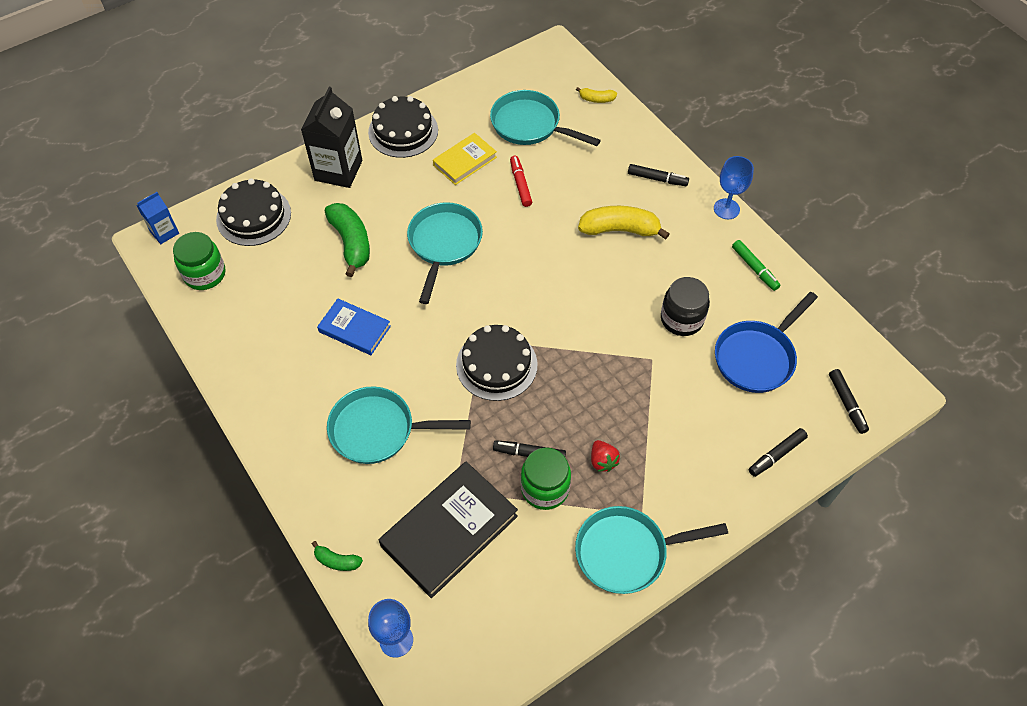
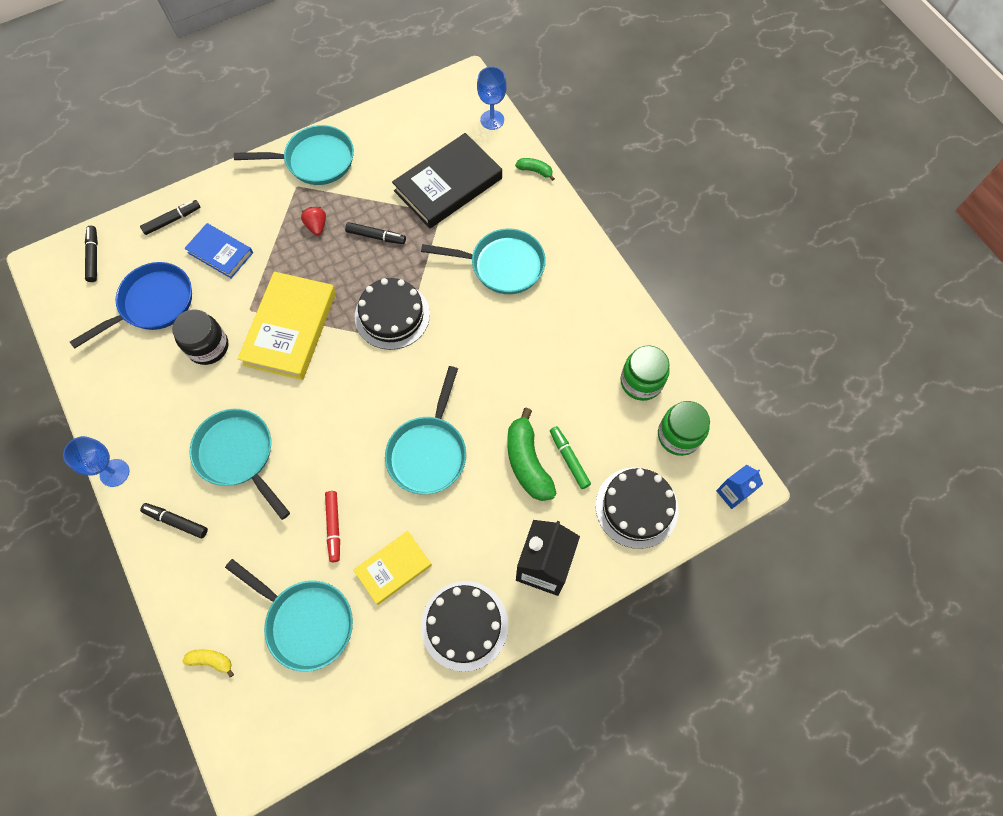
camera: 175 degrees left, 10 degrees up
(354, 329) = (523, 361): blue book -> blue book (220, 252)
(545, 488) = (368, 209): green jar -> green jar (641, 382)
(602, 343) = (290, 328): none -> yellow book
(619, 229) = (238, 455): yellow banana -> turquoise pan
(754, 268) = (116, 396): green marker -> green marker (569, 459)

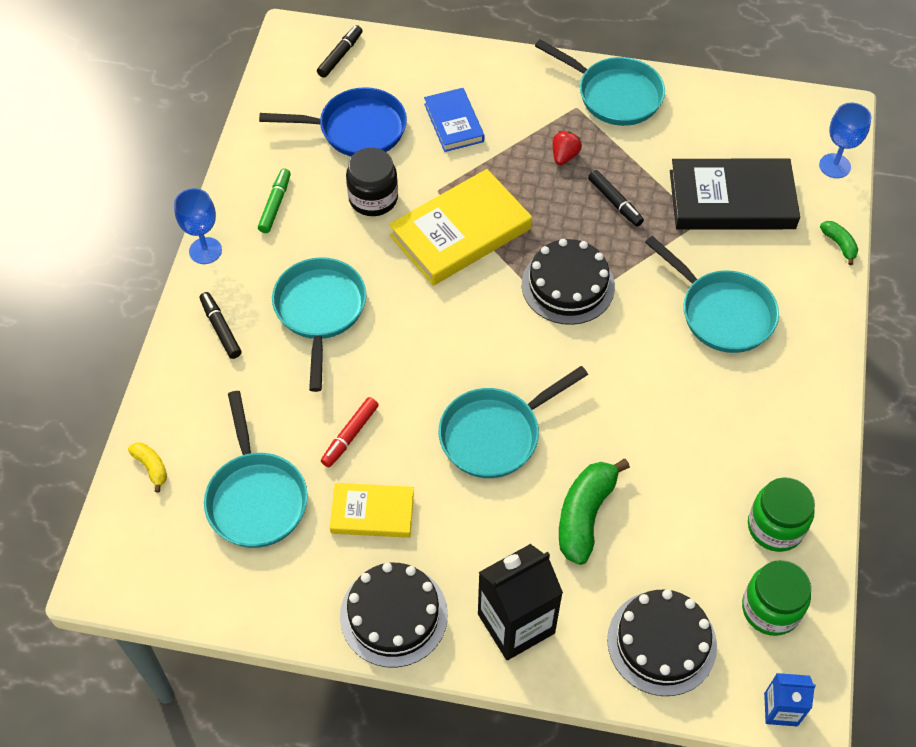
camera: 40 degrees right, 10 degrees down
(172, 220) = (435, 67): black marker -> none
(569, 459) = (630, 544): green marker -> green marker (275, 204)

